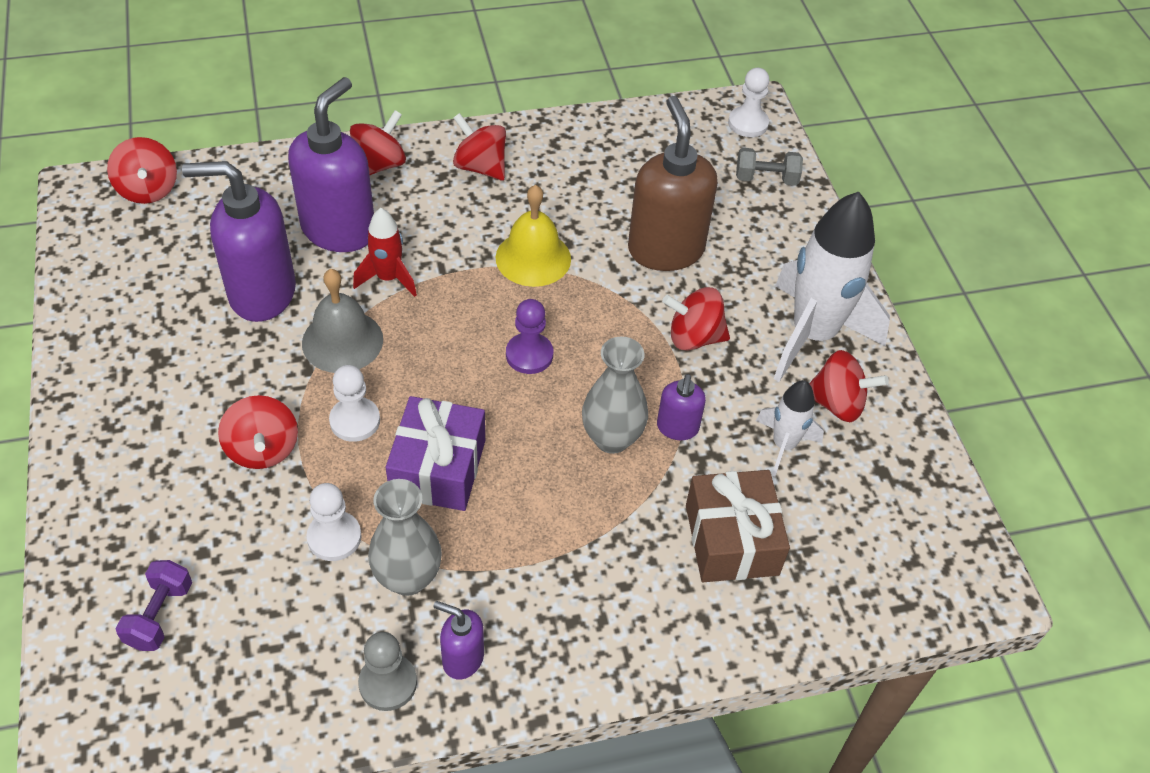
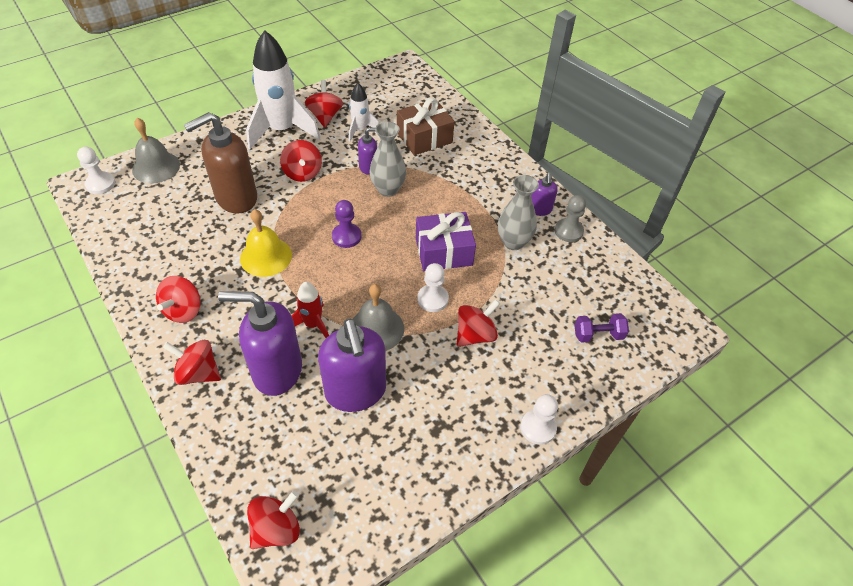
camera: 110 degrees left, 0 degrees up
(334, 537) = (509, 279): white pawn -> white pawn (538, 428)
(766, 179) = (156, 167): grey dumbbell -> grey bell

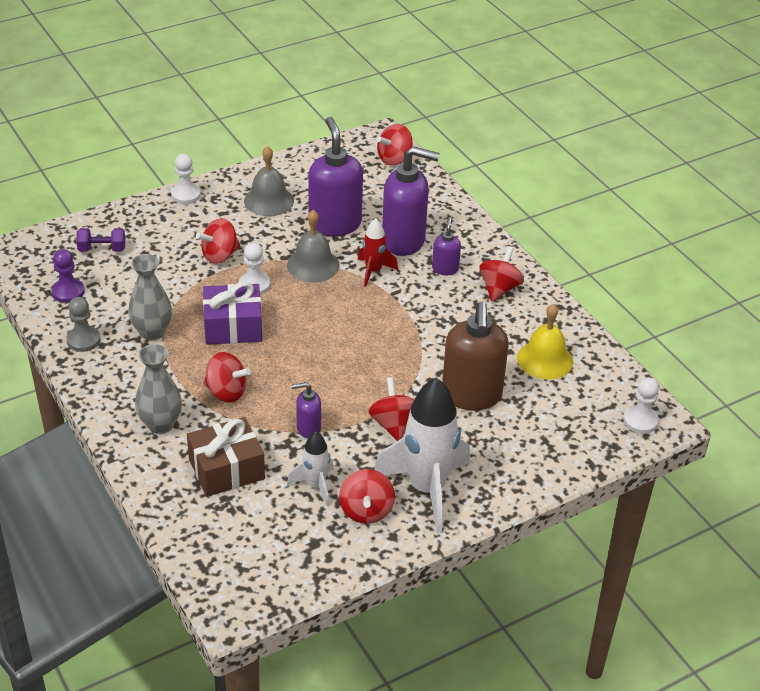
camera: 175 degrees left, 10 degrees down
(156, 167) = (581, 441): grey bell -> grey bell (269, 200)
(198, 373) = (472, 243): red spinning top -> red spinning top (226, 392)
(236, 198) = (471, 396): brown soap dispenser -> brown soap dispenser turned 120 degrees clockwise
(266, 256) = (426, 331): yellow bell -> yellow bell (545, 359)
(346, 236) = (339, 347): purple pawn -> purple pawn (68, 292)
(388, 189) = (286, 398): grey vase -> grey vase (160, 424)
(540, 210) = (106, 365): purple soap dispenser -> purple soap dispenser (445, 269)

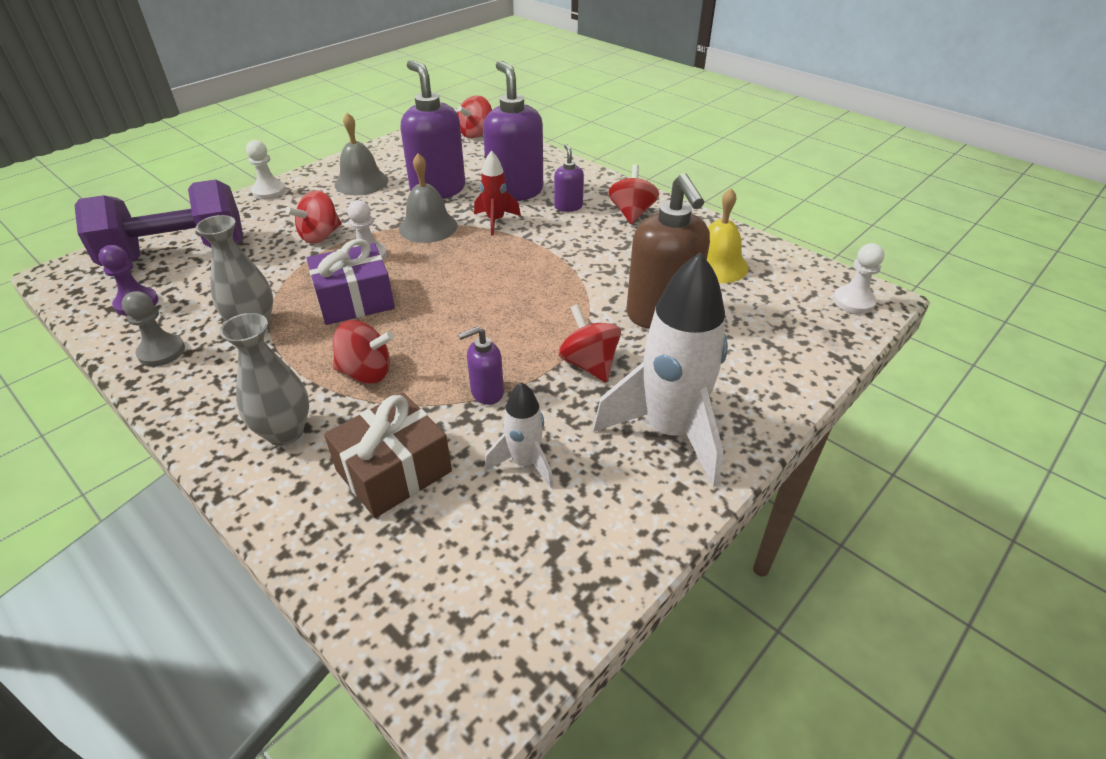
camera: 15 degrees left, 0 degrees up
(102, 249) = (177, 254): purple dumbbell -> purple dumbbell, size x2.42
(366, 510) = (606, 480): red spinning top -> none
(404, 241) = (515, 191): purple soap dispenser -> purple soap dispenser turned 105 degrees counterclockwise

